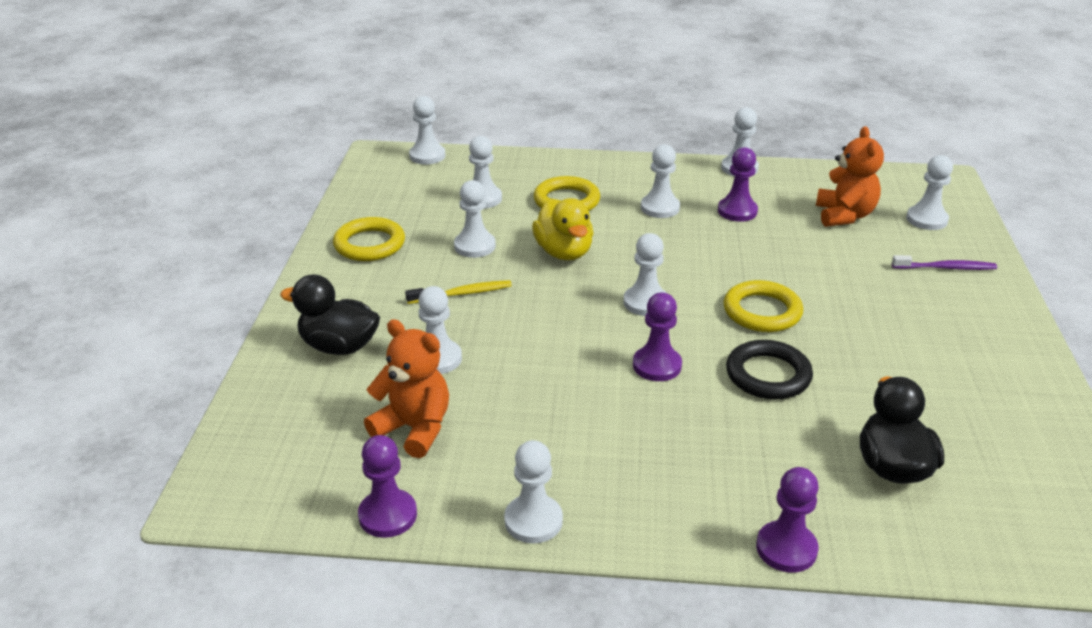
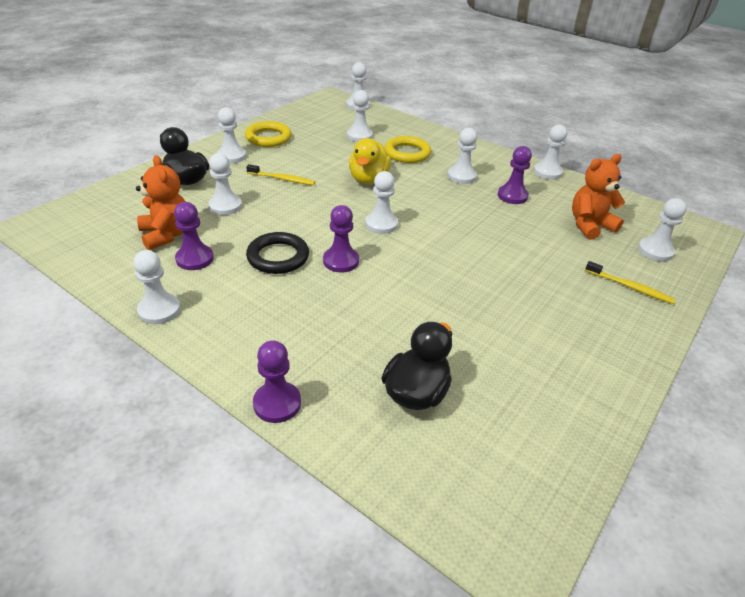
camera: 30 degrees right, 5 degrees up
(388, 515) = (96, 271): purple pawn -> purple pawn (194, 259)
(474, 246) = (322, 158): white pawn -> white pawn (231, 156)
(762, 311) = (451, 259): yellow ring -> none
(768, 375) = (404, 297): black ring -> black ring (278, 257)
(844, 216) = (589, 225): orange teddy bear -> orange teddy bear turned 150 degrees counterclockwise
(945, 268) = (629, 287): purple toothbrush -> yellow toothbrush

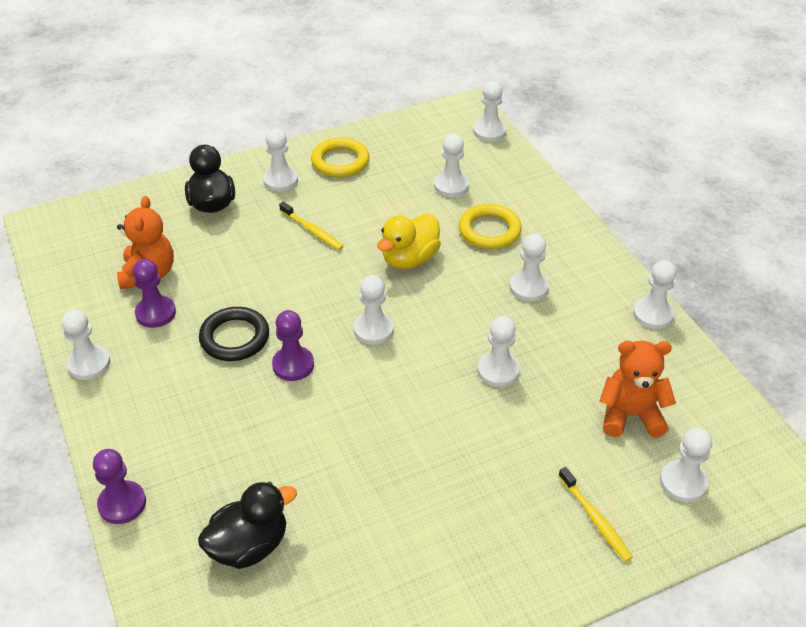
camera: 30 degrees right, 5 degrees up
(225, 206) = (228, 252): white pawn -> white pawn (498, 371)
(512, 196) = (568, 338): purple pawn -> none

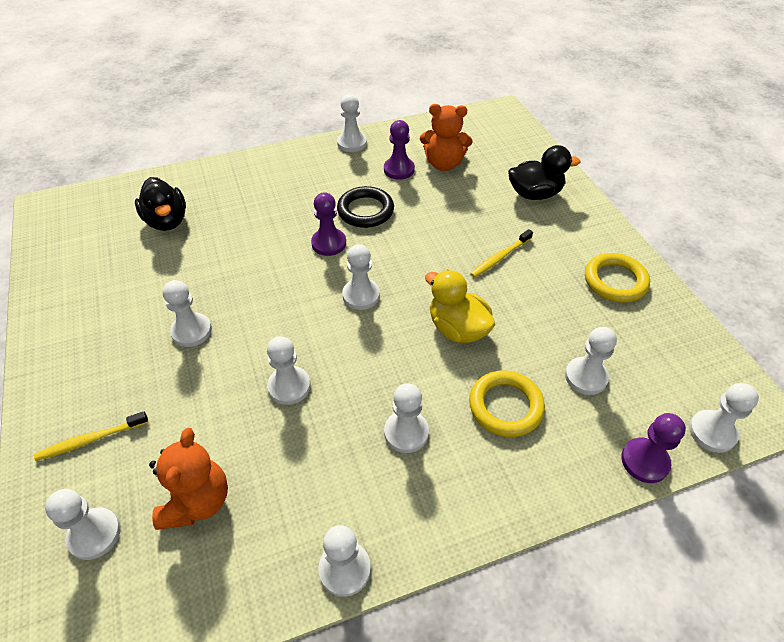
camera: 95 degrees right, 5 degrees up
(122, 504) = (225, 165): purple pawn -> purple pawn (644, 461)
(280, 180) = (575, 236): white pawn -> white pawn (191, 331)

